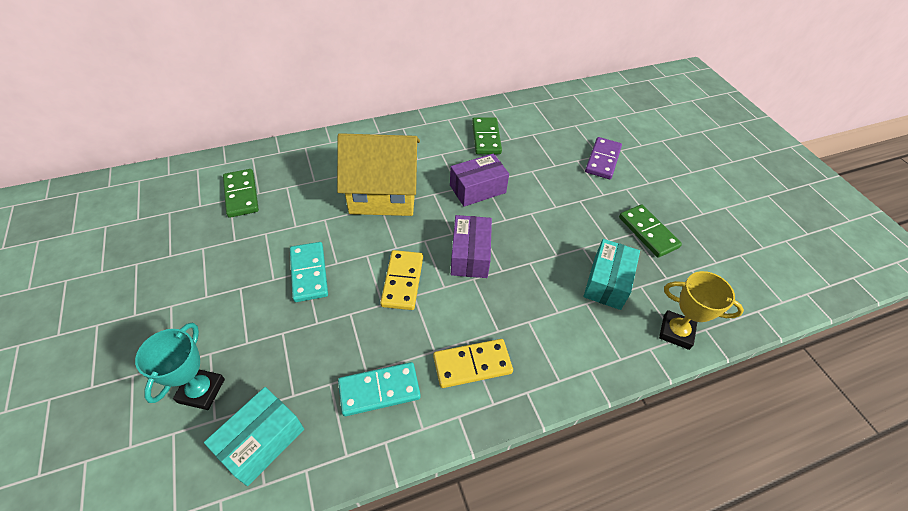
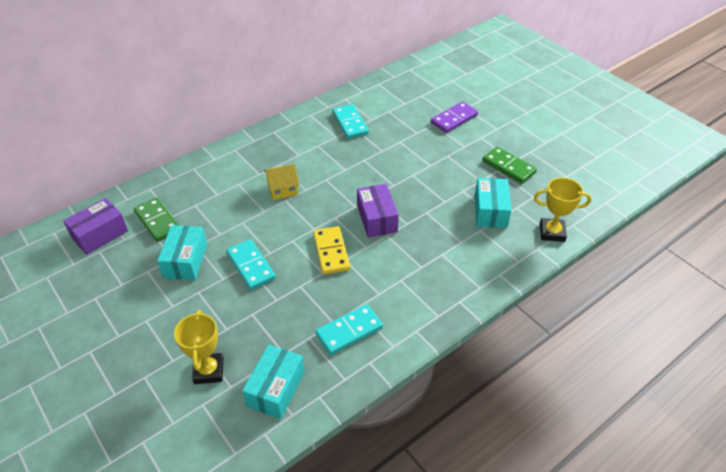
camera: 15 degrees left, 5 degrees down
(201, 391) = (209, 371): turquoise trophy -> yellow trophy
(246, 247) = (185, 261): none -> turquoise box
(383, 193) = (282, 189): yellow house -> yellow house, size x0.46
(472, 365) = (411, 295): yellow domino -> none
(477, 189) = (361, 167): purple box -> purple box (100, 234)
(486, 138) = (350, 123): green domino -> turquoise domino
(602, 160) = (454, 119): purple domino -> purple domino turned 45 degrees clockwise

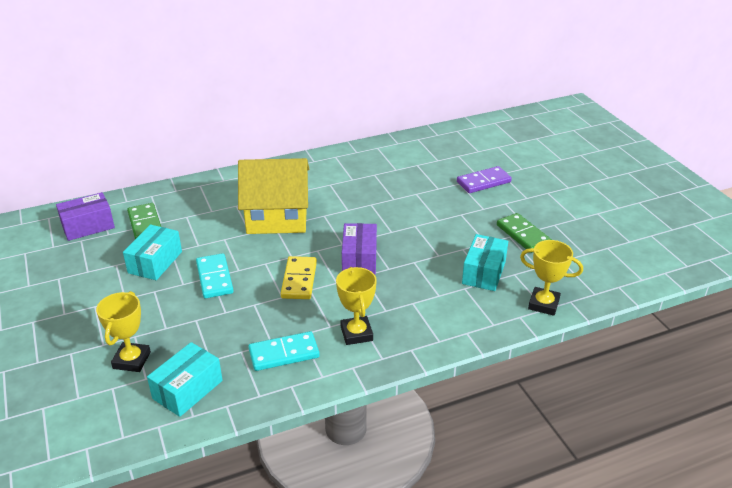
camera: 15 degrees right, 10 degrees down
(282, 189) = (277, 216): yellow house -> yellow house, size x2.17
(350, 123) = (372, 170): turquoise domino -> none
(405, 296) = (356, 333): none -> yellow trophy

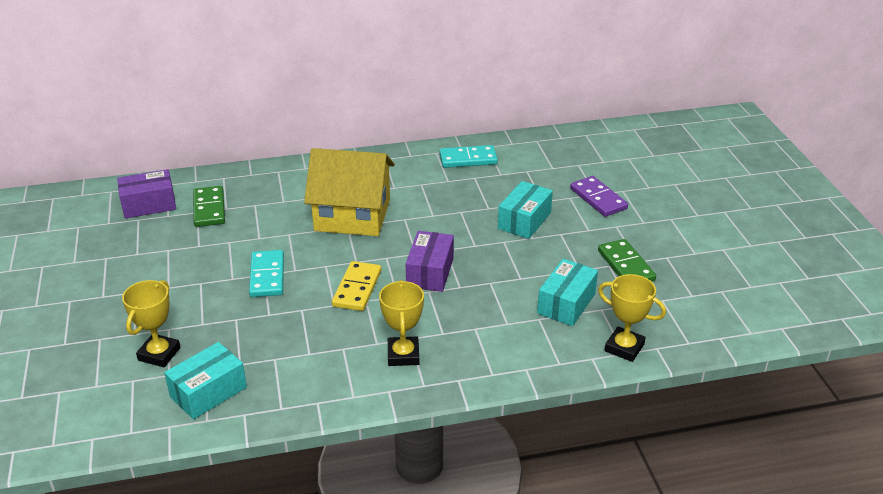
camera: 10 degrees right, 0 degrees up
(155, 262) = (209, 252): turquoise box -> turquoise box (524, 221)
(284, 354) = (319, 367): turquoise domino -> turquoise domino (468, 159)
(483, 182) = (598, 199): purple domino -> purple domino turned 75 degrees clockwise

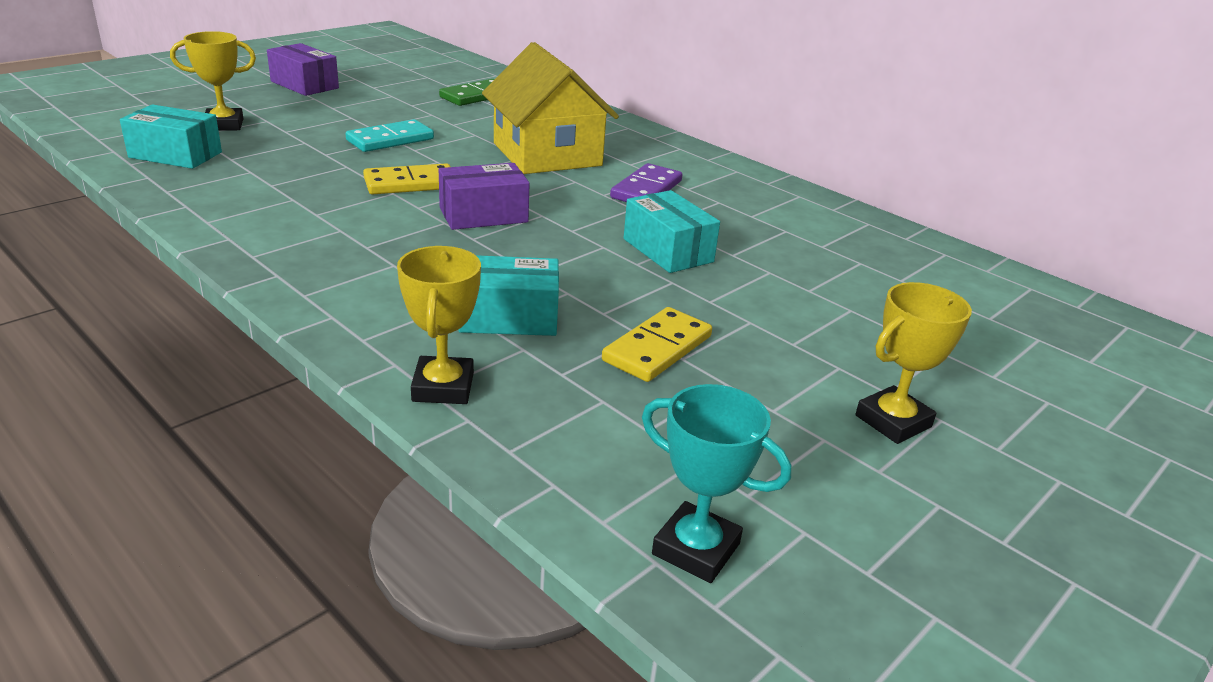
camera: 55 degrees right, 5 degrees down
(149, 205) = (454, 75): purple box -> purple box (304, 85)
(403, 355) = (304, 232): yellow trophy -> yellow trophy (893, 421)
(468, 159) = (752, 190): turquoise domino -> none
(524, 221) = (668, 250): turquoise box -> turquoise box turned 60 degrees clockwise
(598, 199) = (799, 293): purple domino -> purple domino (646, 189)
(626, 265) = (657, 349): green domino -> yellow domino
(778, 314) = (696, 549): none -> turquoise trophy

